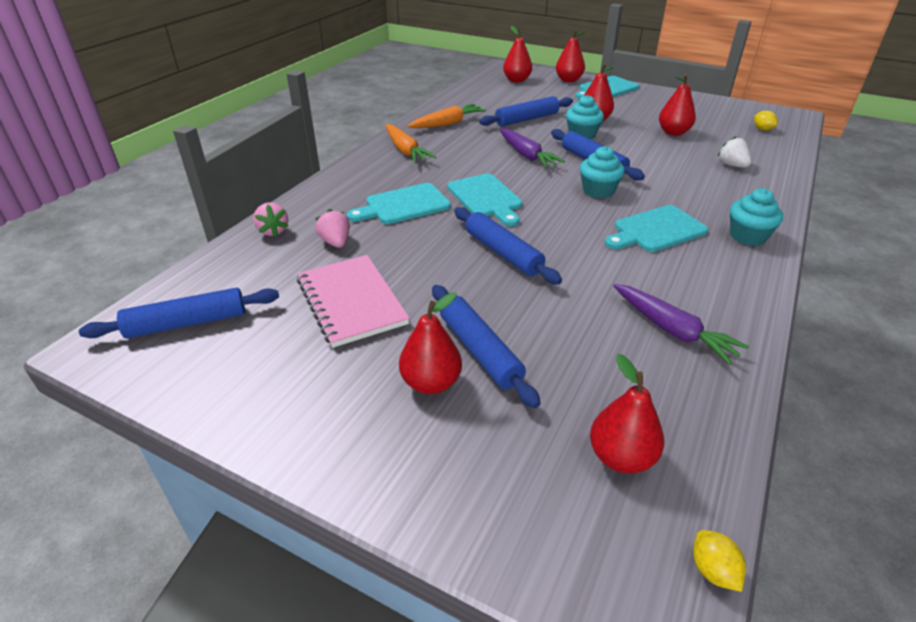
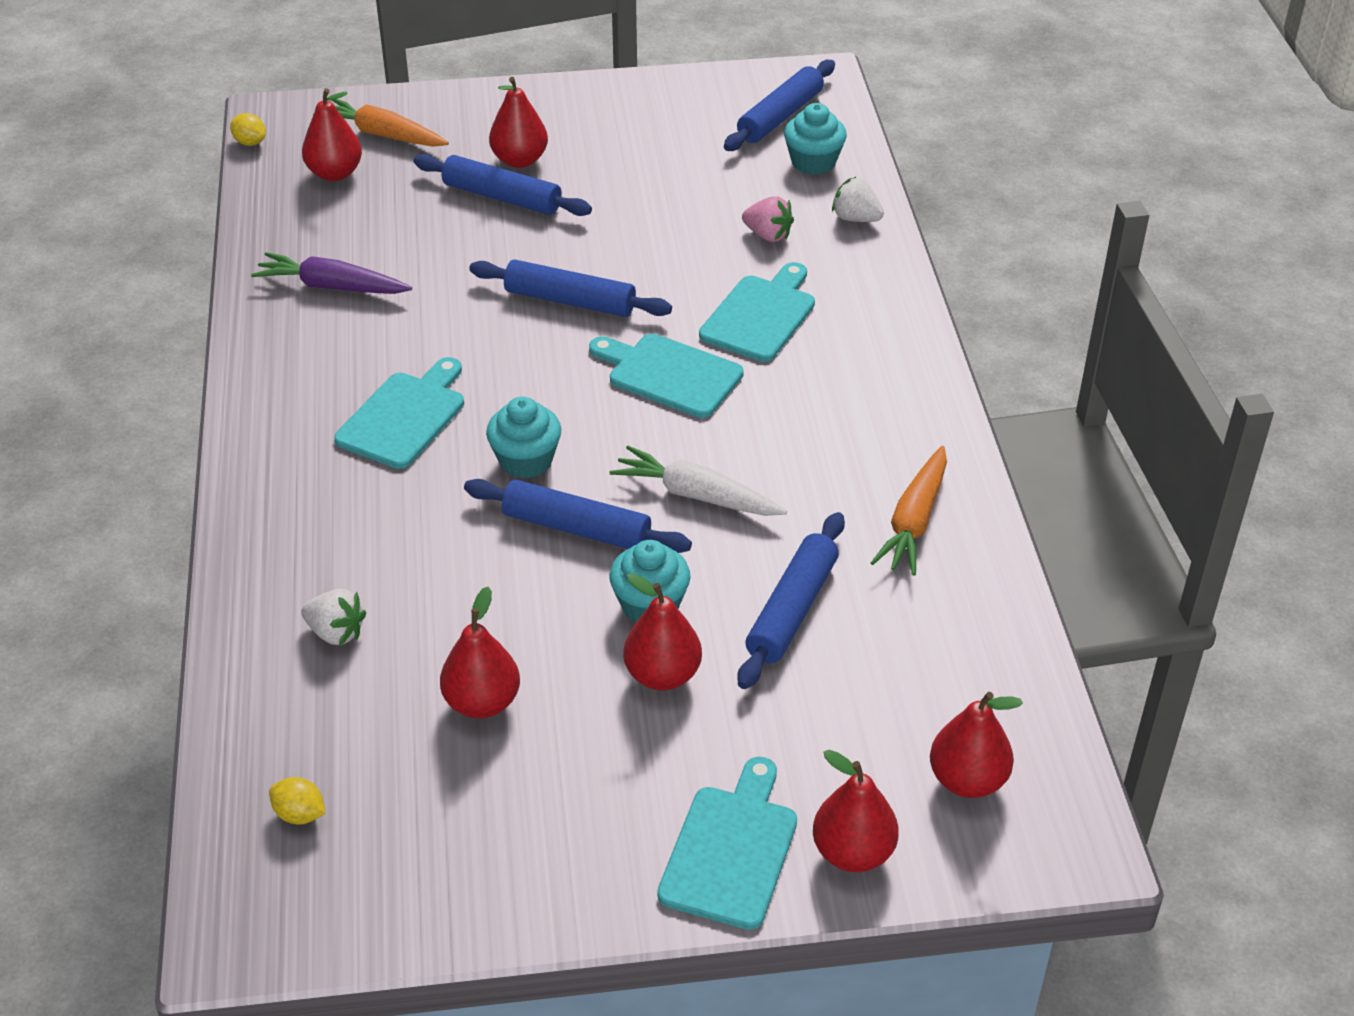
camera: 145 degrees right, 5 degrees up
(273, 231) = (856, 218): pink strawberry -> white strawberry
(351, 302) = (665, 188): pink notebook -> none
(405, 151) = (891, 417): orange carrot -> orange carrot (382, 135)
(526, 155) = (696, 495): purple carrot -> white carrot
(748, 236) = (277, 459): turquoise cupcake -> turquoise cupcake (813, 162)

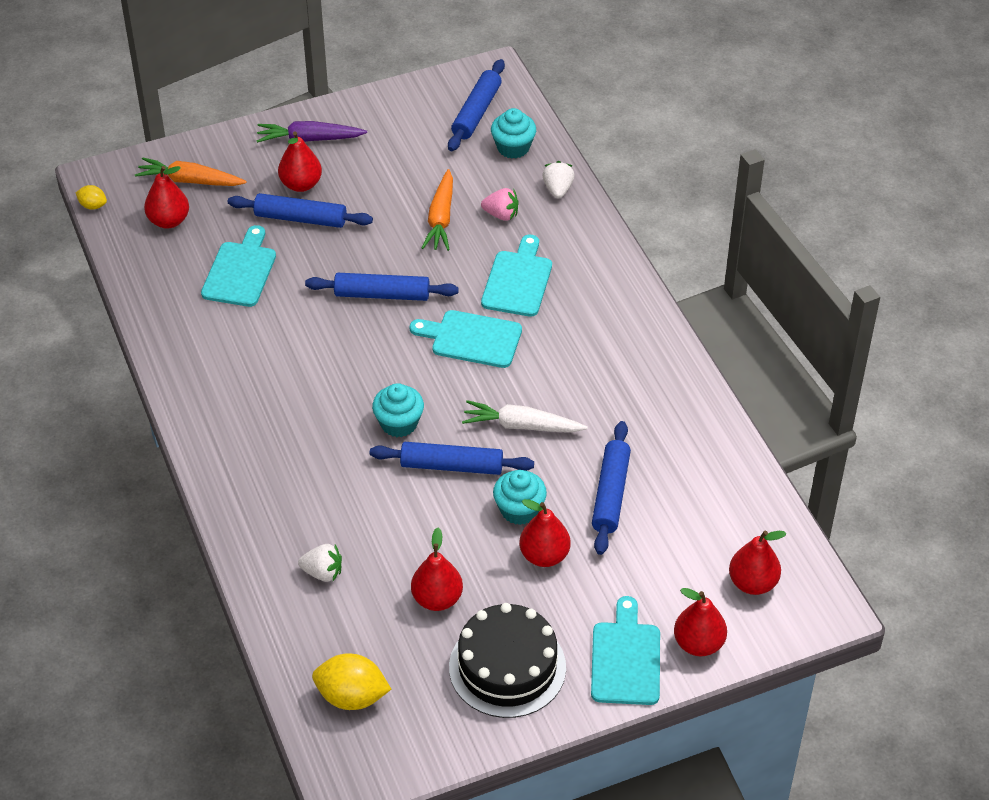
camera: 15 degrees left, 5 degrees up
(300, 814) = (352, 697): yellow lemon -> yellow lemon, size x1.89
(332, 287) = (208, 316): purple carrot -> purple carrot (309, 139)
(405, 416) = (303, 407): turquoise cutting board -> turquoise cutting board (240, 271)
(546, 822) = (507, 667): none -> black cake
(856, 218) = (558, 189): white strawberry -> white strawberry turned 75 degrees clockwise
(914, 521) = (668, 415): orange carrot -> orange carrot (441, 218)

